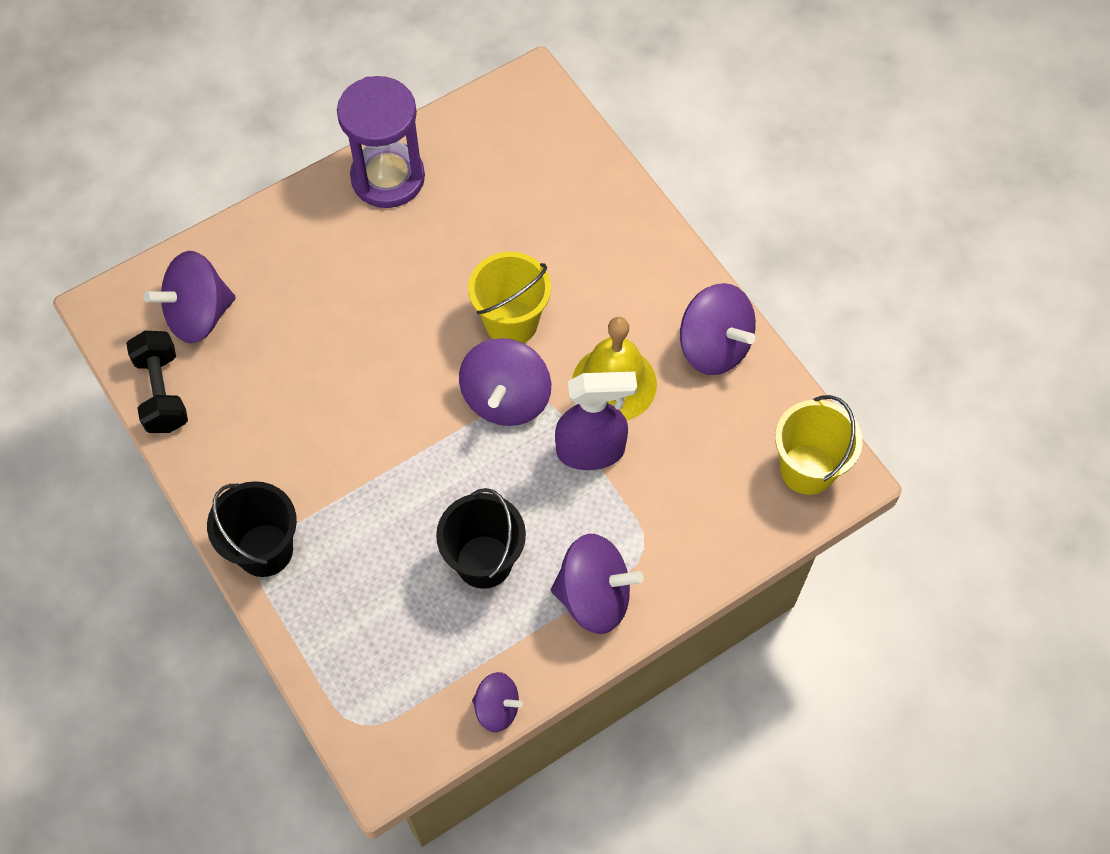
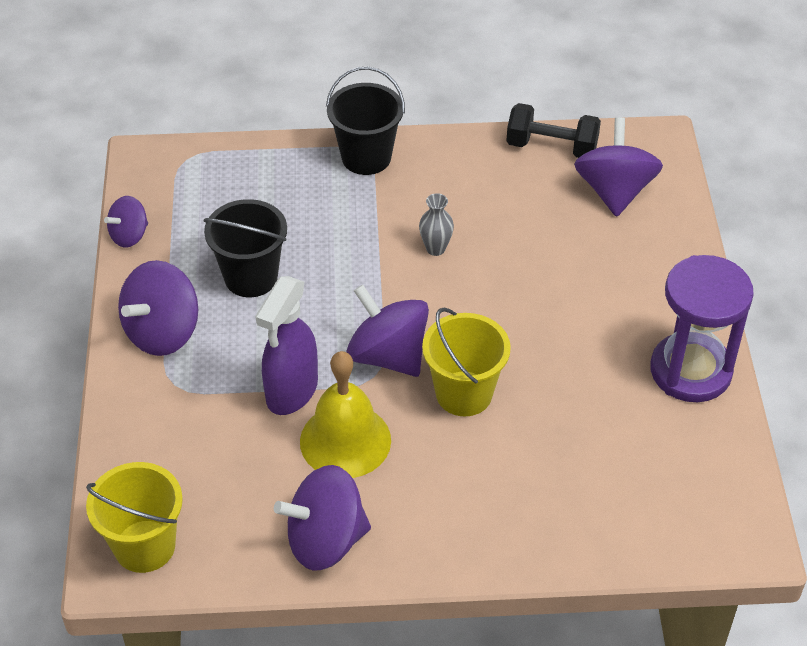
camera: 120 degrees right, 15 degrees down
(357, 425) = (435, 248): none -> grey vase

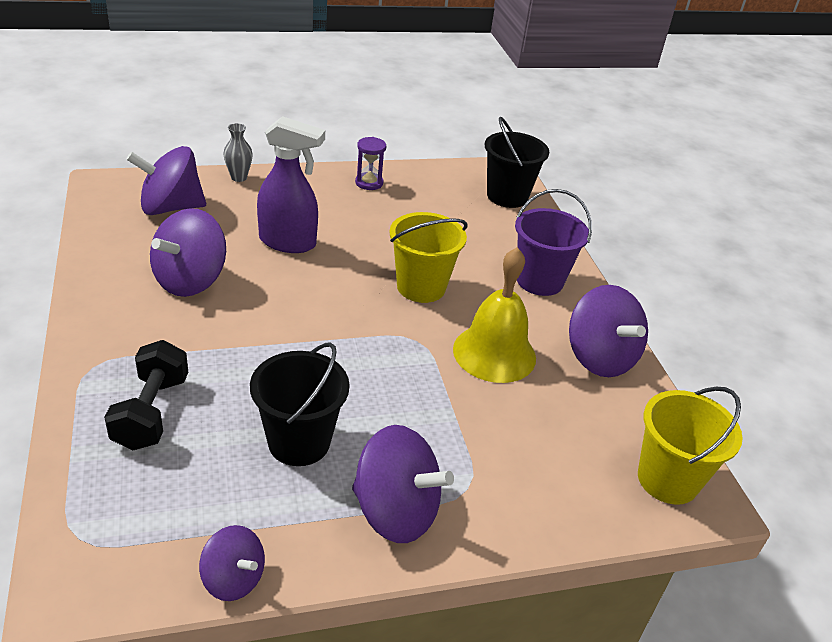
camera: 105 degrees left, 10 degrees down
(291, 391) = (450, 393): purple spray bottle -> purple spray bottle (288, 242)
(366, 157) = (101, 363): black bucket -> black bucket (507, 196)
(388, 355) = (389, 332): purple spinning top -> purple spinning top (190, 280)
(435, 248) = (247, 307): grey vase -> grey vase (239, 177)
(472, 516) = (539, 281): none -> purple bucket
(551, 147) = (105, 239): black dumbbell -> black dumbbell (151, 412)
(690, 371) = (369, 183): purple hourglass -> purple hourglass, size x0.46

